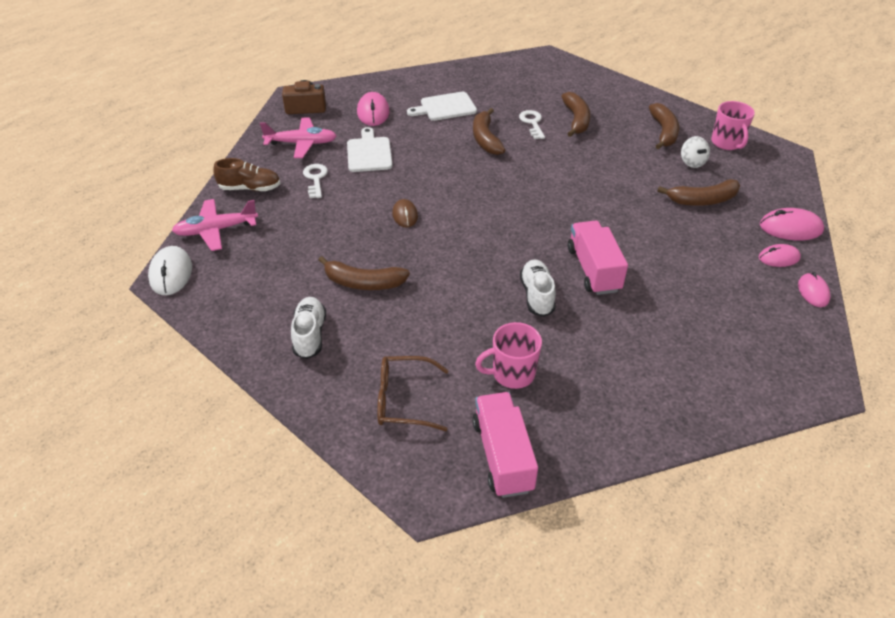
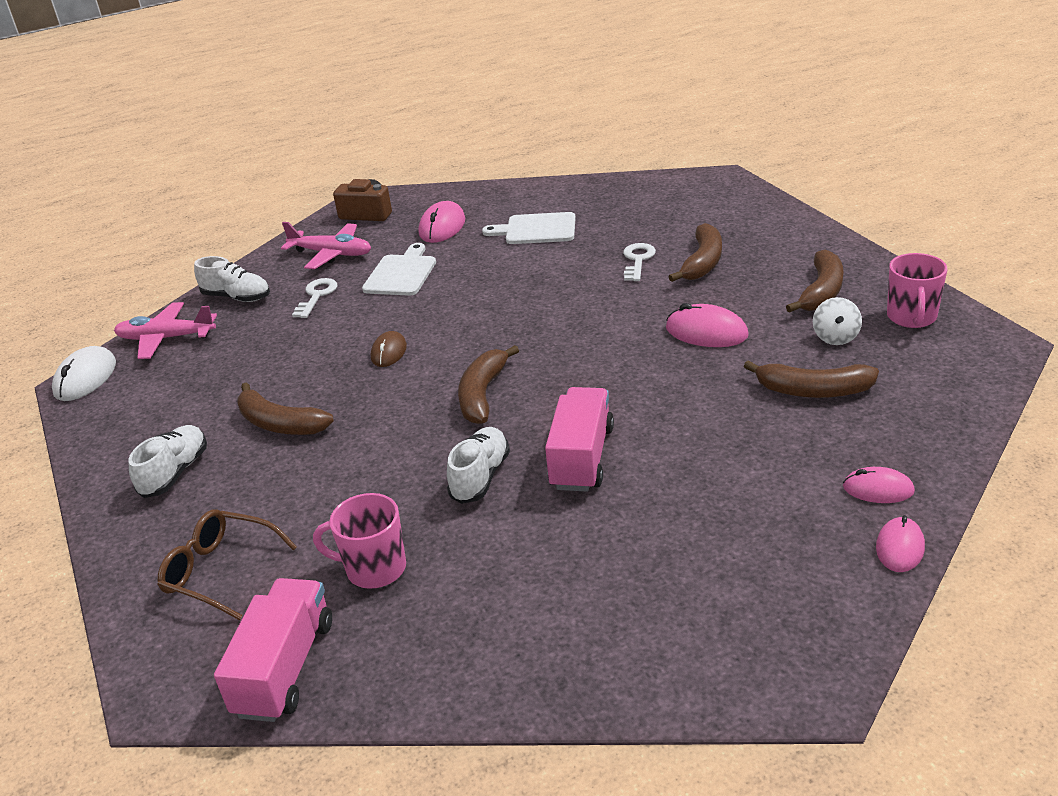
camera: 25 degrees right, 10 degrees down
(250, 188) = (237, 297): brown shoe -> white shoe
(485, 139) = (560, 273): brown banana -> brown banana (482, 394)
(790, 228) = (929, 450): pink mouse -> pink mouse (706, 332)

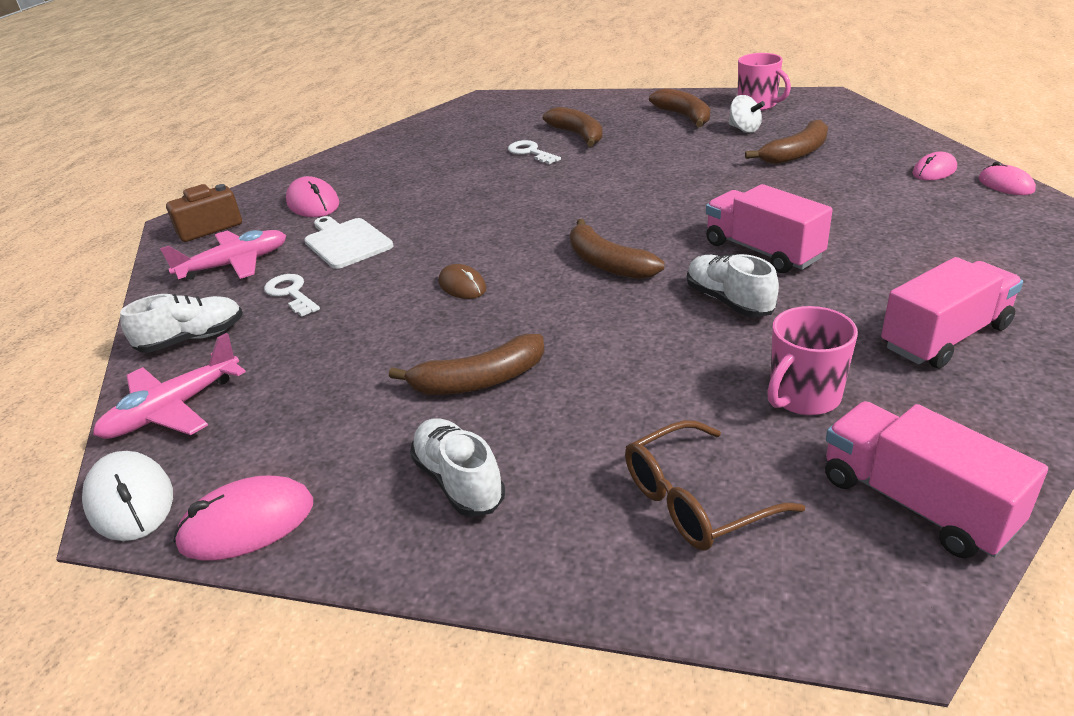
camera: 50 degrees left, 0 degrees up
(526, 609) = (945, 337): none -> pink truck
(536, 229) = (407, 171): white cutting board -> none
(706, 332) = (668, 161): pink mouse -> pink mouse (247, 523)

